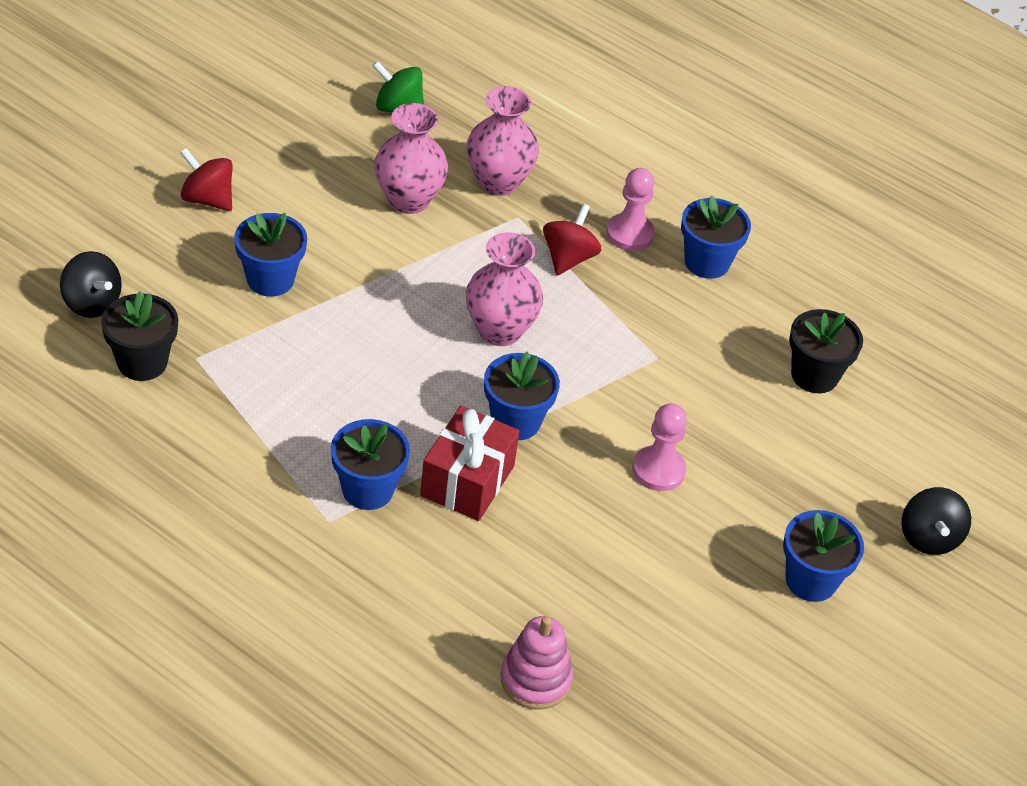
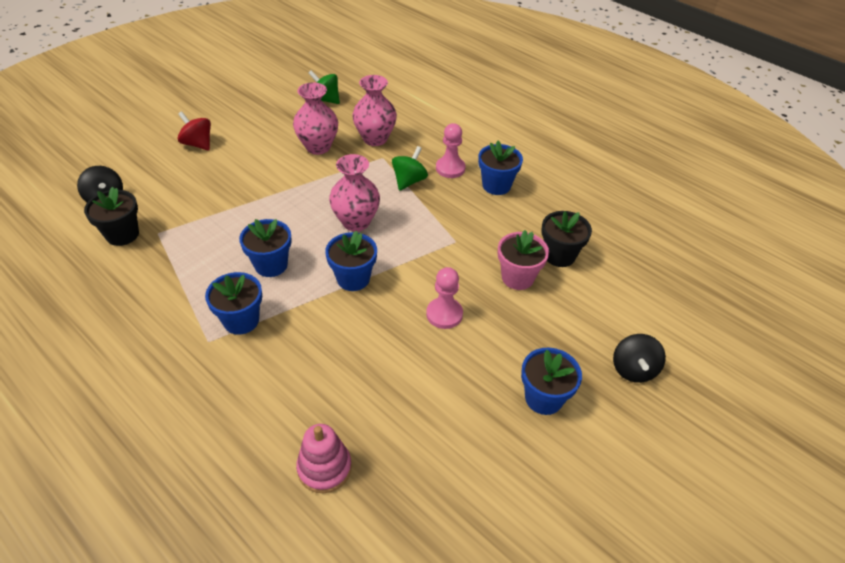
camera: 10 degrees right, 0 degrees up
(270, 279) = (220, 188): blue flower pot -> blue flower pot (271, 265)
(467, 481) = (311, 317): red gift -> none
(568, 258) = (409, 181): red spinning top -> green spinning top
(757, 412) = (517, 277): none -> pink flower pot

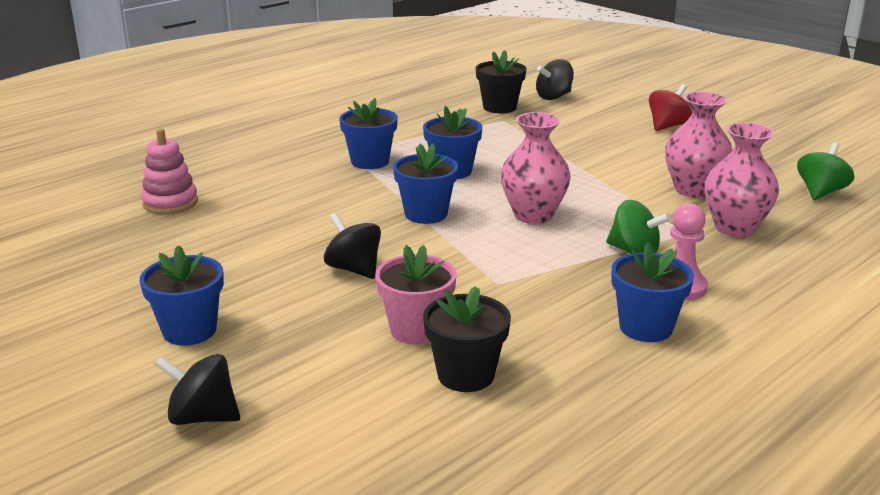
camera: 95 degrees right, 20 degrees down
(444, 314) = (354, 269): pink pawn -> black spinning top

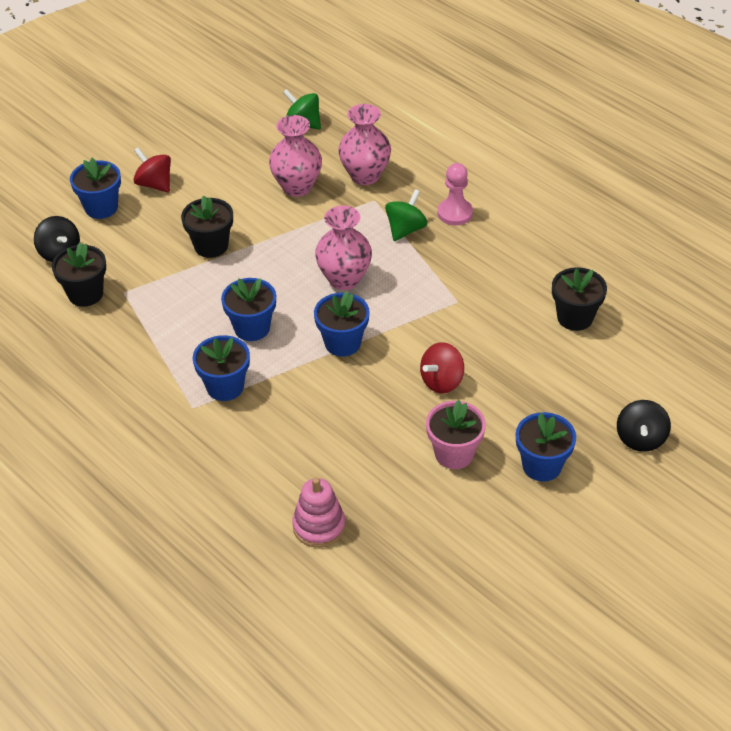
camera: 90 degrees left, 20 degrees up
(354, 269) = (441, 381): black spinning top -> red spinning top
(416, 330) = (525, 342): pink flower pot -> pink flower pot (454, 454)
(577, 151) = (211, 246): none -> black flower pot
(645, 327) = (509, 234): blue flower pot -> blue flower pot (101, 207)

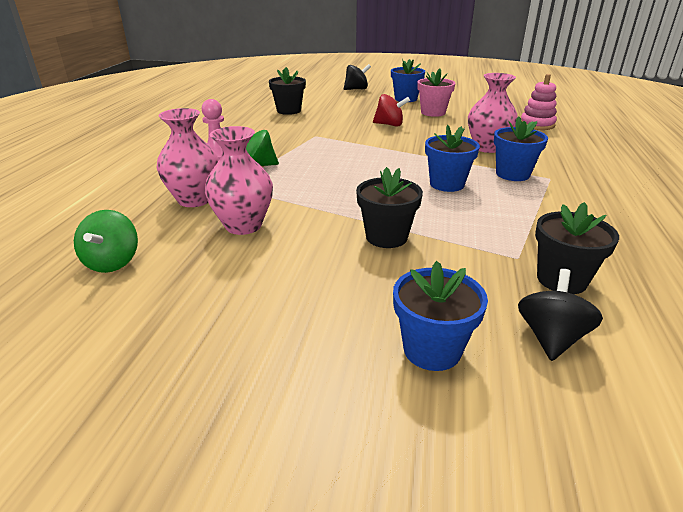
camera: 125 degrees left, 15 degrees down
(154, 184) = (333, 325): red spinning top -> none
(342, 343) = (406, 153): blue flower pot -> none
(344, 279) = (344, 170): pink vase -> pink vase (487, 148)

